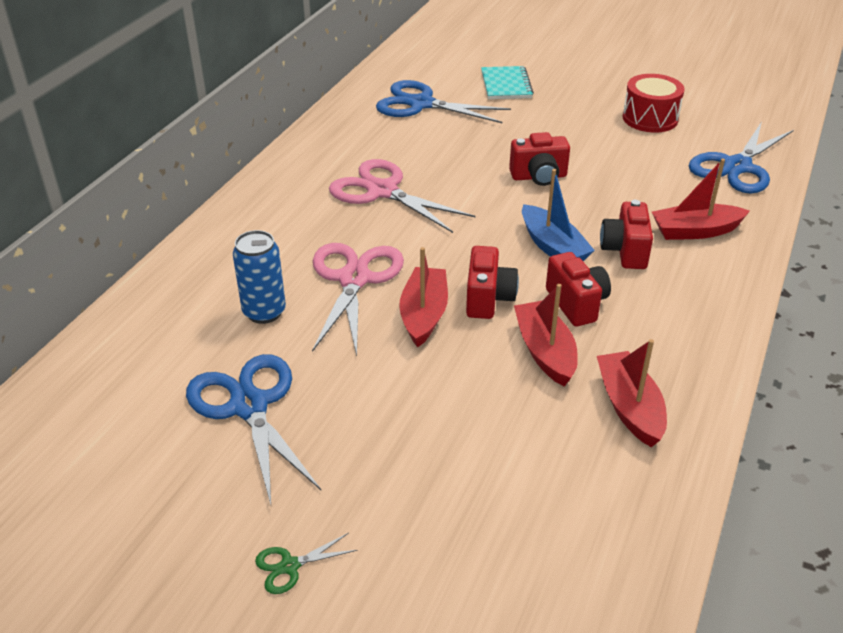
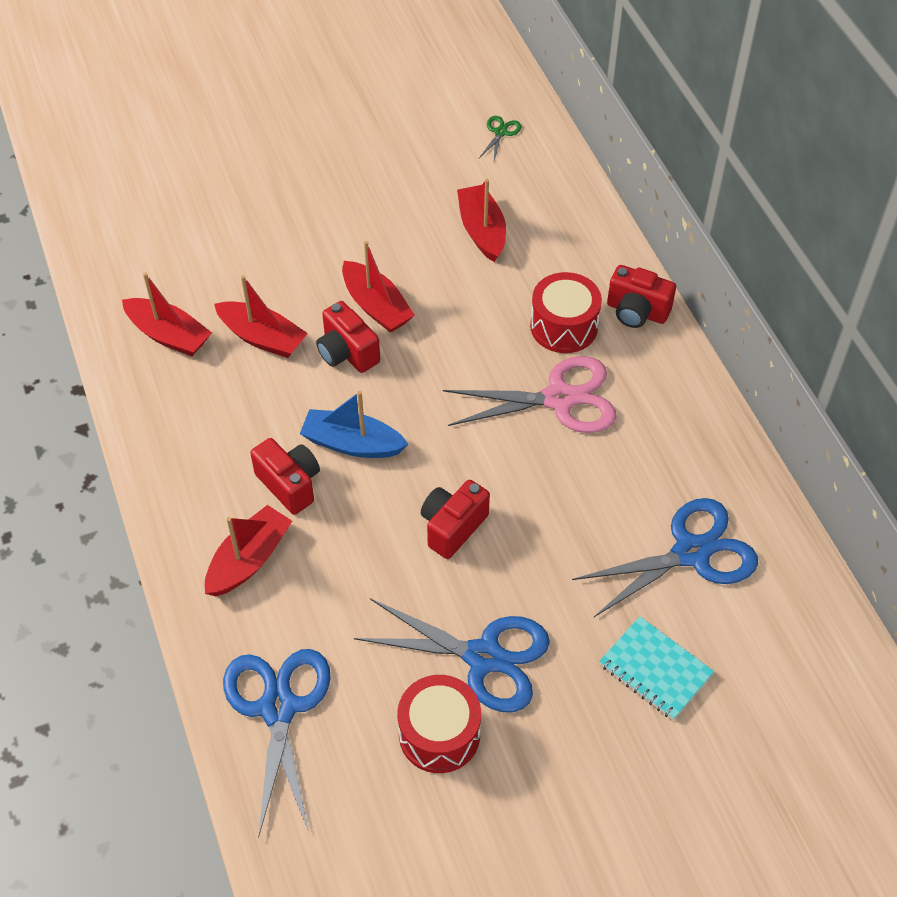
camera: 135 degrees right, 15 degrees up
(249, 406) = (400, 173): blue scissors -> blue scissors (483, 657)
(264, 312) = (482, 231): blue can -> red boat
(290, 566) = (269, 125): green scissors -> green scissors (500, 132)
(315, 221) = (564, 326): none -> red drum
(354, 279) = (461, 298): pink scissors -> none
(576, 304) = (279, 396): red camera -> red camera (636, 312)

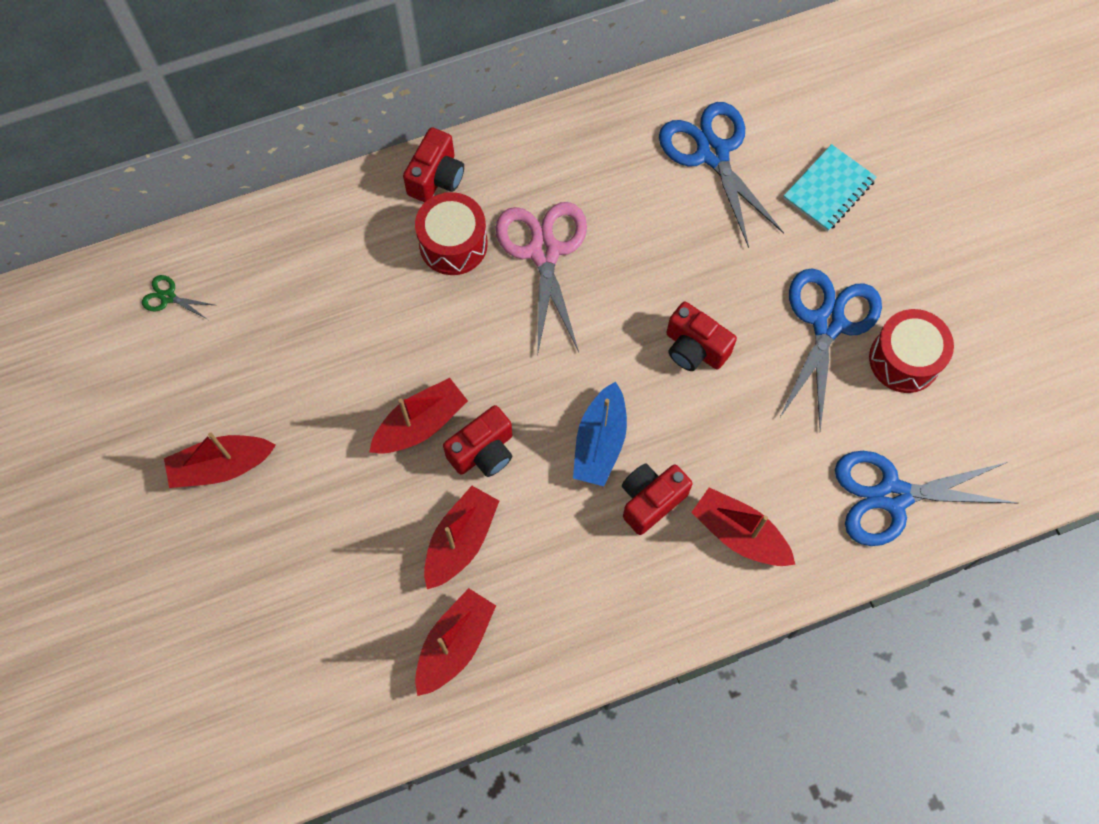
camera: 90 degrees left, 15 degrees up
(482, 231) = (318, 318): red boat -> red boat (222, 466)

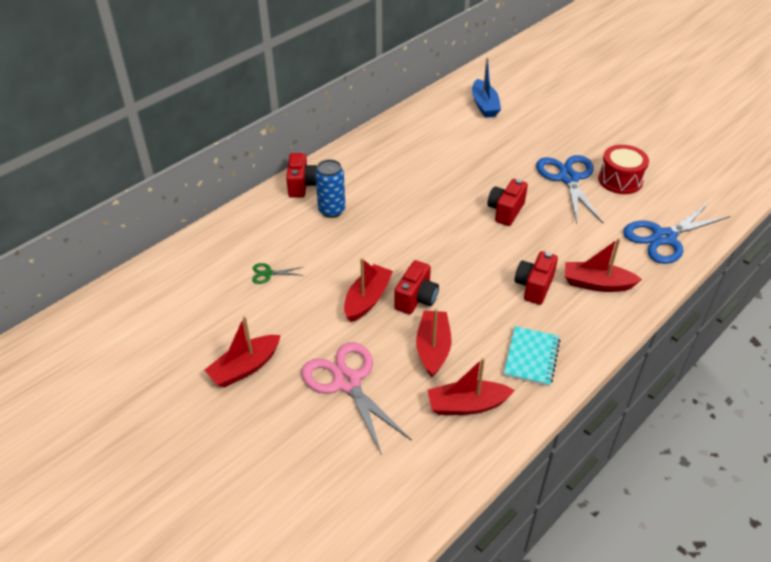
camera: 25 degrees left, 25 degrees down
(168, 297) = (157, 292): green scissors -> green scissors (268, 273)
(453, 244) = (331, 210): red drum -> blue can
(454, 644) = (467, 405): red boat -> red boat turned 105 degrees counterclockwise
(544, 251) = (388, 197): pink scissors -> pink scissors (347, 382)
(600, 442) = (483, 270): blue boat -> blue boat (484, 105)
(694, 348) = (505, 211): red camera -> red camera turned 105 degrees clockwise
(713, 153) = (453, 131): blue scissors -> none
(828, 189) = (525, 127): turquoise notebook -> turquoise notebook (531, 357)

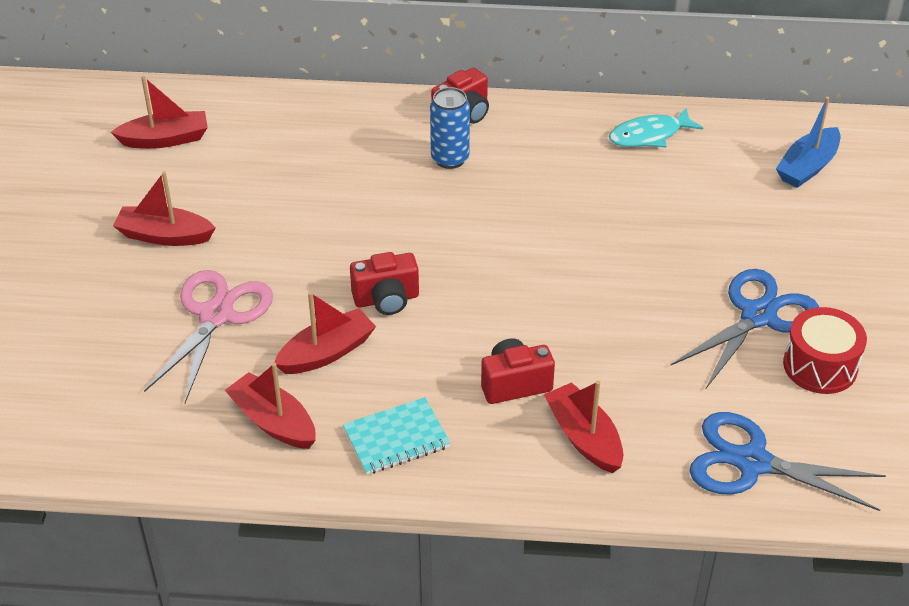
camera: 50 degrees right, 0 degrees up
(268, 273) = (303, 173): green scissors -> none
(367, 299) = (345, 263): red boat -> red boat (165, 139)
(402, 136) = (649, 135): none -> turquoise fish
(505, 211) = (620, 293): red camera -> none

